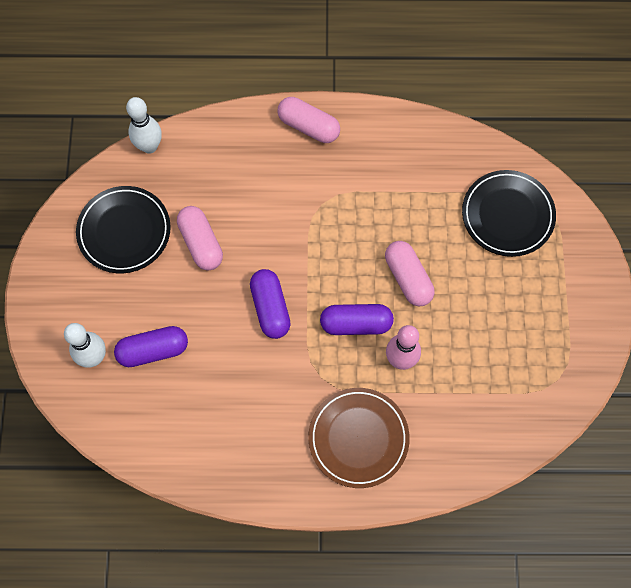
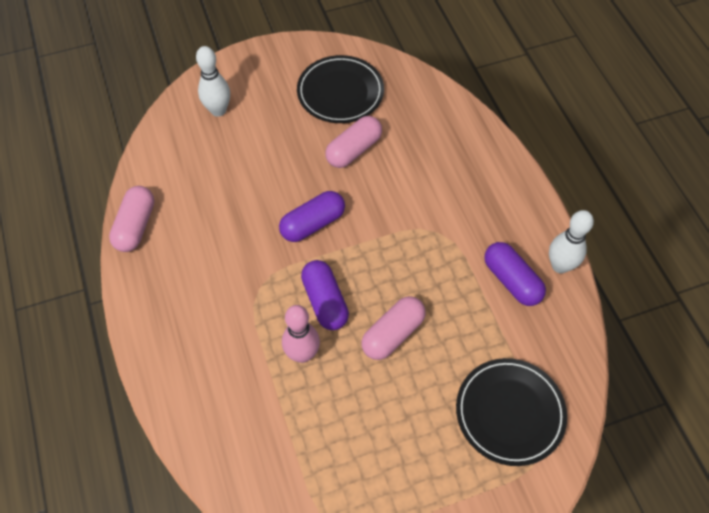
camera: 70 degrees right, 10 degrees down
(149, 146) = (428, 83): white bowling pin -> white bowling pin (560, 266)
(153, 350) = (239, 149): purple capsule -> purple capsule (511, 280)
(308, 126) = (513, 195): pink capsule -> pink capsule (136, 226)
(358, 438) = (207, 340): brown plate -> none

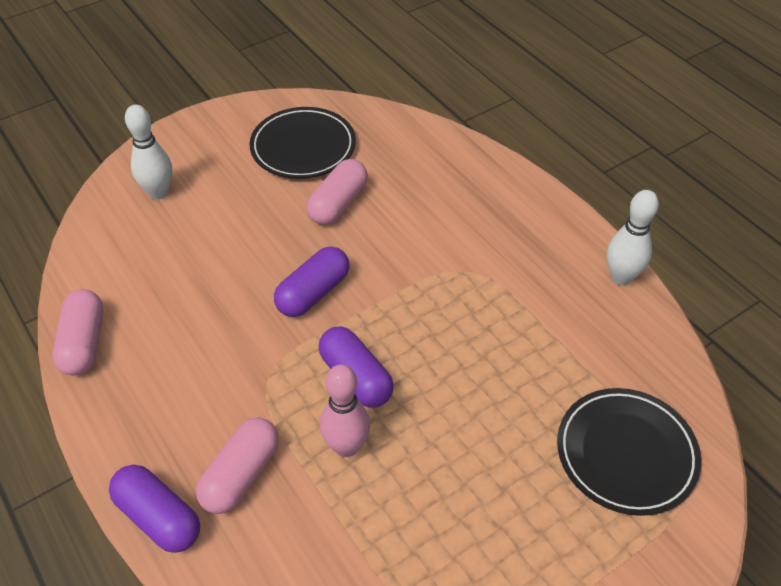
camera: 15 degrees left, 10 degrees down
(393, 334) = (452, 396): pink capsule -> pink capsule (241, 474)
(511, 280) = (572, 305): purple capsule -> purple capsule (159, 517)

